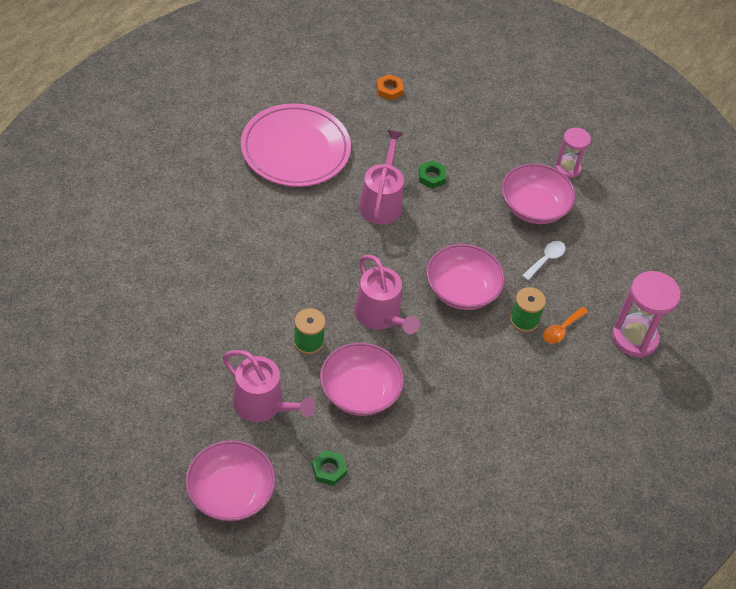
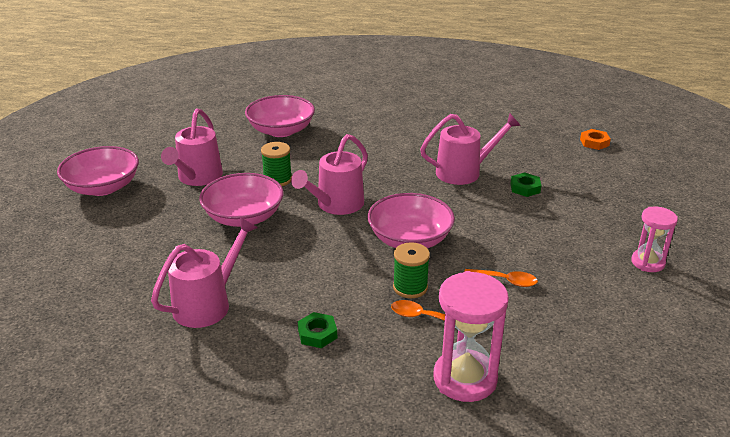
camera: 70 degrees right, 20 degrees down
(295, 149) = (470, 122): pink plate -> none
(329, 470) = (149, 224): green nut -> green nut (317, 334)
(477, 460) = (208, 304): none -> pink watering can
(534, 207) = (565, 254): pink bowl -> pink bowl (281, 130)
(546, 259) = (506, 281): white spoon -> orange spoon

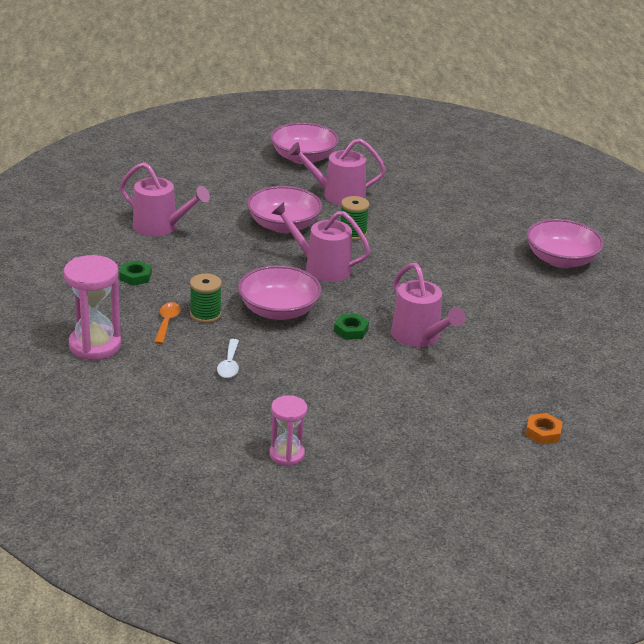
camera: 75 degrees right, 0 degrees up
(281, 130) = (449, 224): pink bowl -> pink bowl (561, 260)
(506, 281) = (229, 365): orange spoon -> white spoon
(525, 188) = (404, 377): green nut -> green nut (351, 330)

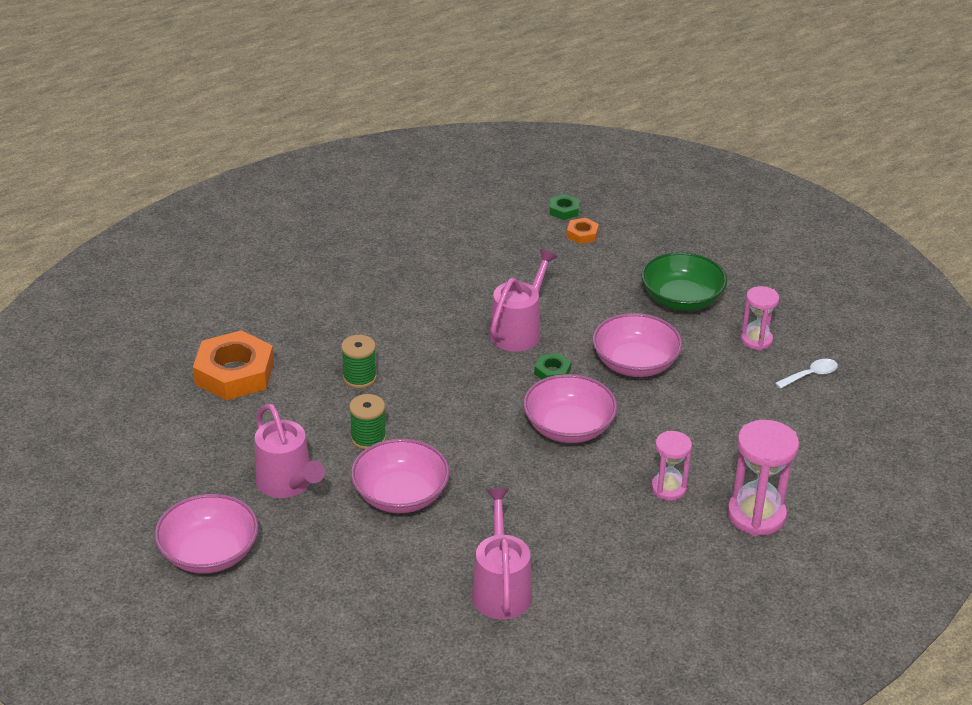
camera: 120 degrees left, 5 degrees up
(135, 276) = (618, 553): green nut -> green nut (564, 210)
(167, 322) = (668, 488): orange spoon -> pink hourglass
(205, 314) = (628, 470): green spool -> green spool (359, 378)
(229, 365) = (684, 419): white spoon -> white spoon (811, 375)
(321, 267) = (461, 432): pink watering can -> none
(387, 441) = (681, 299): none -> green bowl
(474, 211) = (234, 373): none -> orange nut
(561, 260) = (290, 292): pink bowl -> pink bowl (635, 363)

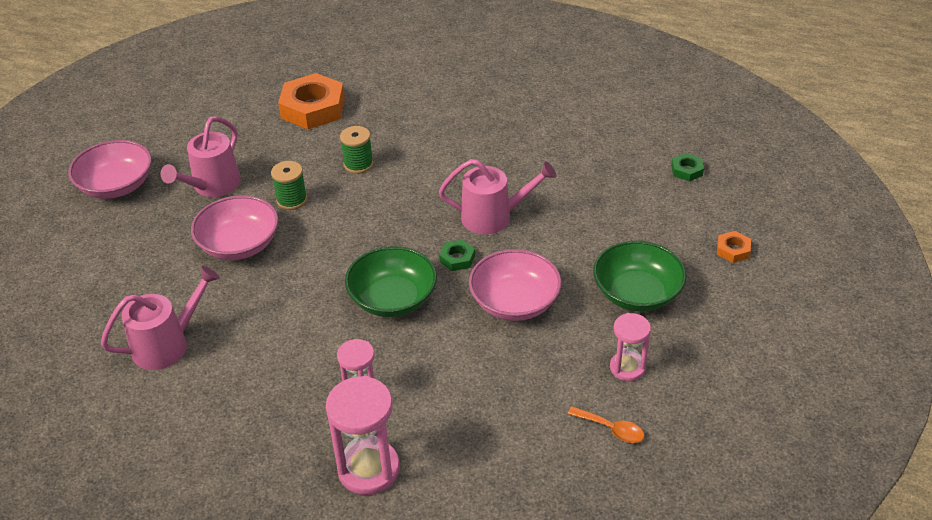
camera: 60 degrees right, 5 degrees up
(568, 427) = (393, 299): pink bowl -> green bowl
(582, 234) = (665, 195): orange nut -> orange nut (733, 250)
(811, 375) = (611, 429): white spoon -> orange spoon

